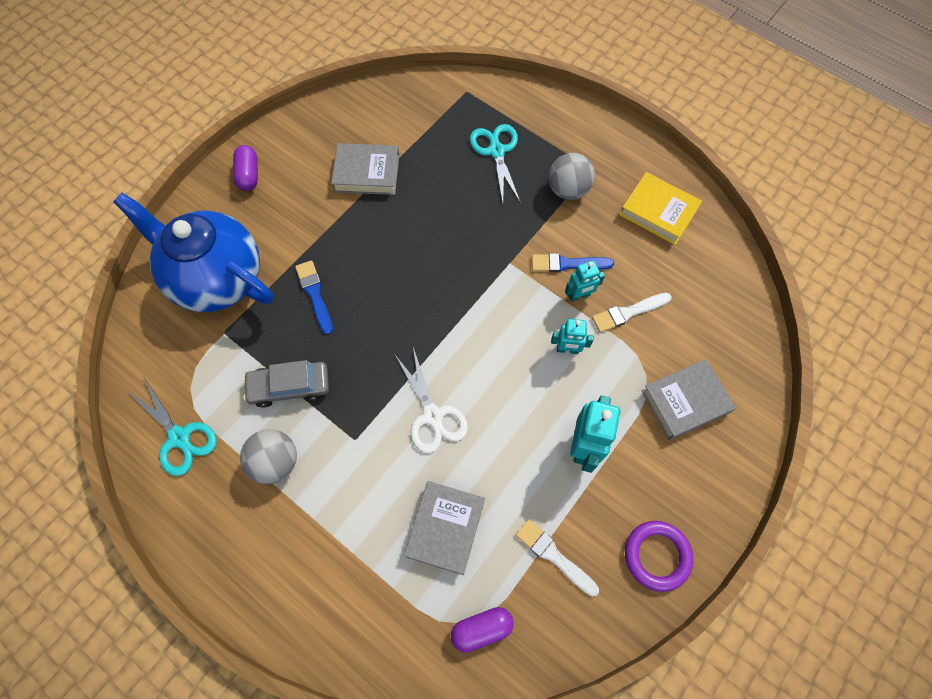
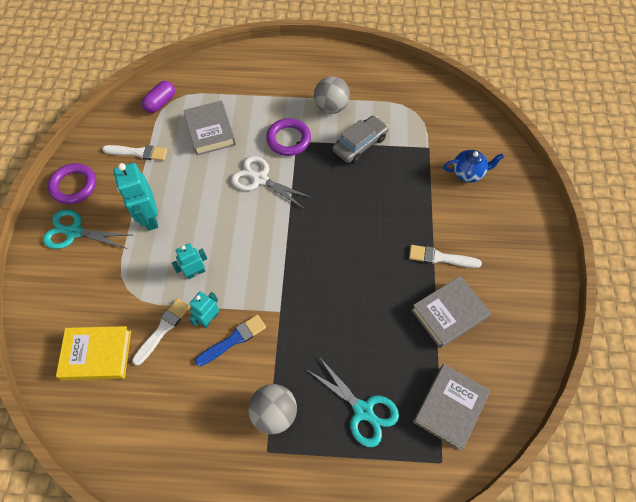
camera: 145 degrees right, 5 degrees down
(179, 437) = (394, 88): turquoise scissors -> turquoise scissors (74, 232)
(217, 278) = (468, 173): blue teapot -> blue teapot, size x0.42
(249, 174) = (530, 253): purple capsule -> none
(315, 294) = (397, 202): blue brush -> none
(328, 219) = (440, 258): none -> white brush
(362, 449) = (288, 139): none -> purple ring
(658, 212) = (180, 445): yellow book -> yellow book (97, 355)
(685, 401) = (89, 287): grey book -> grey book (449, 407)

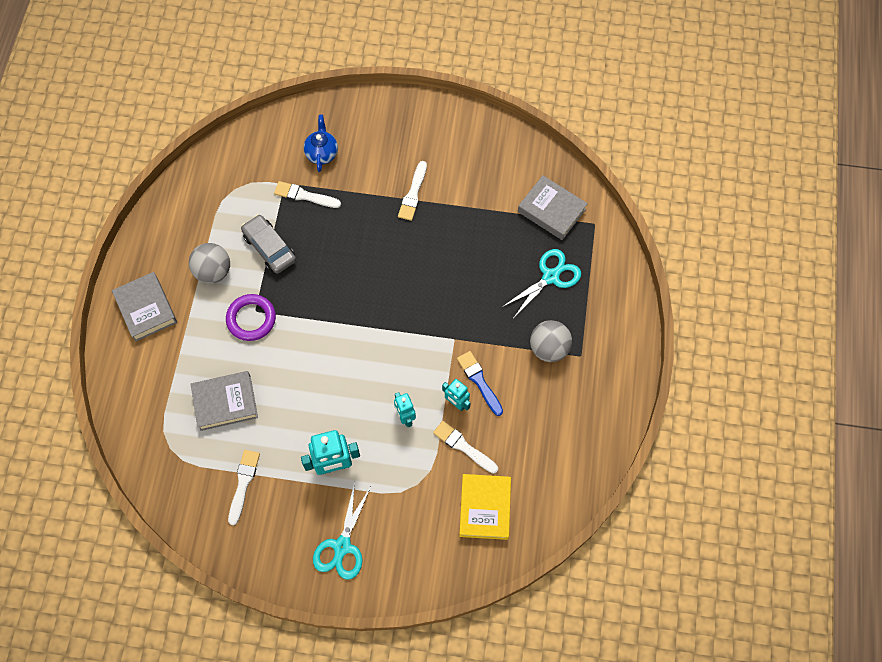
camera: 85 degrees left, 5 degrees up
(74, 186) = (280, 554): purple ring -> none
(160, 103) = (171, 461): purple capsule -> none
(260, 179) = (300, 351): white scissors -> none
(418, 164) = (304, 196): none -> white brush
(448, 314) = (469, 197): grey book -> grey book (146, 309)

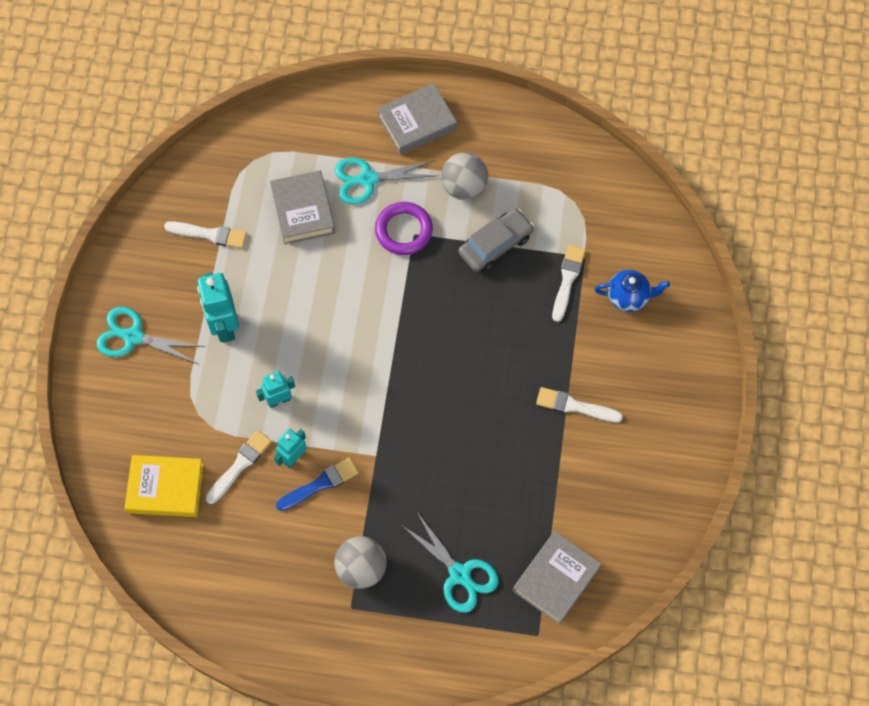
camera: 90 degrees right, 0 degrees up
(199, 348) = (368, 179): none -> turquoise scissors

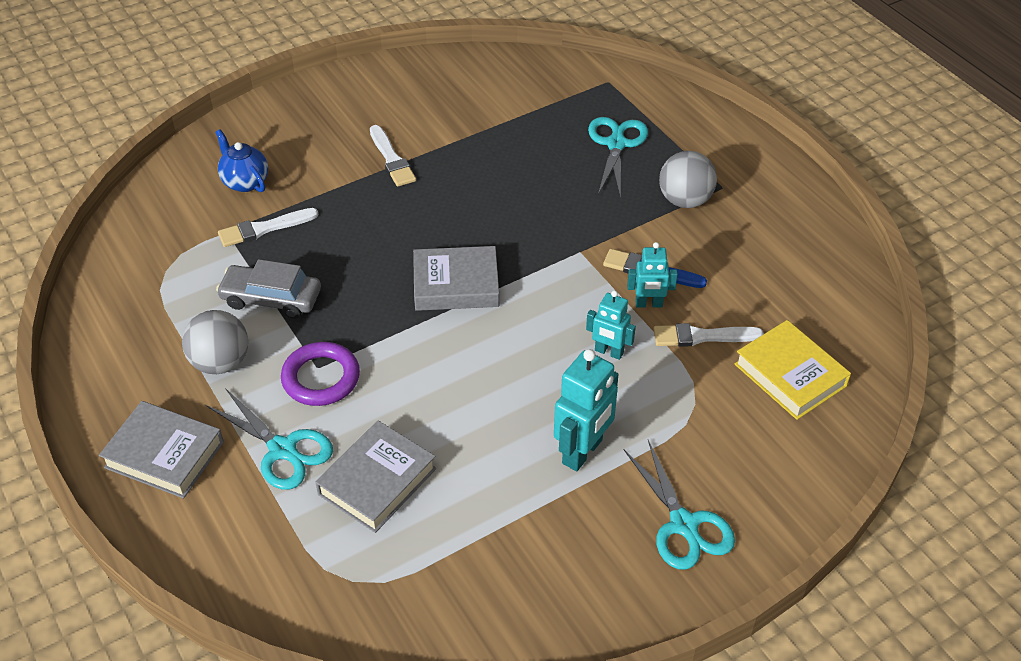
camera: 130 degrees left, 20 degrees down
(210, 234) = (492, 548): white brush -> none
(556, 579) = (554, 94): grey book -> grey book (456, 285)

